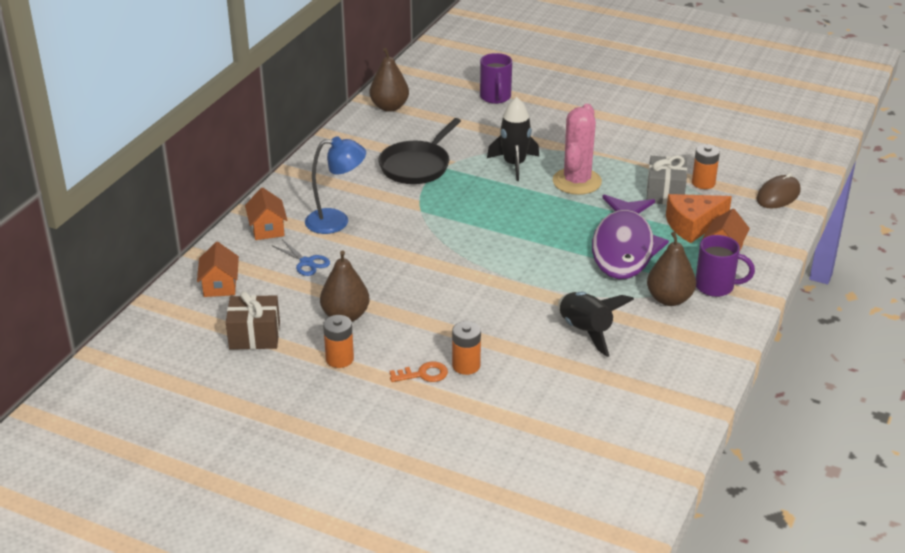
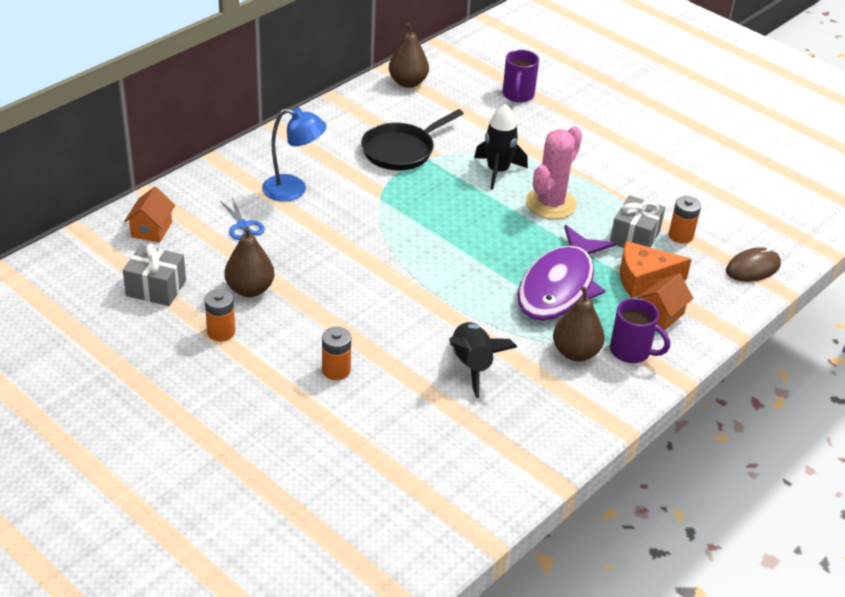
camera: 15 degrees right, 5 degrees up
(254, 336) = (156, 288): brown gift -> grey gift
(267, 229) = (225, 183): orange house -> none
(423, 374) = (291, 368): orange key -> none

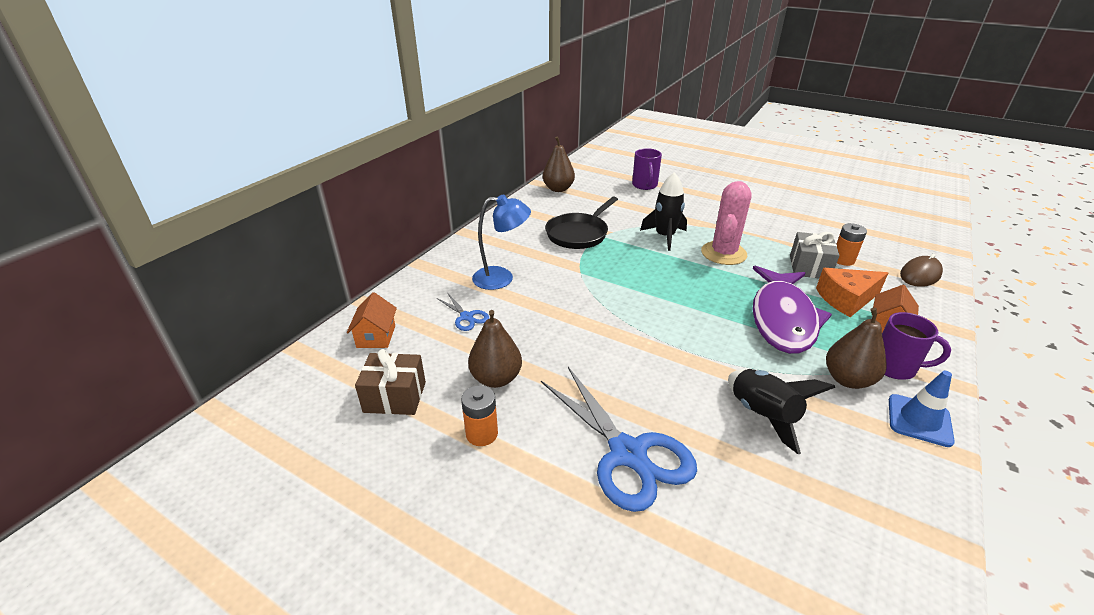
camera: 10 degrees left, 5 degrees down
(156, 288) = (395, 397): grey gift -> brown gift
(336, 370) = (627, 453): orange battery -> blue scissors
(611, 397) = (919, 420): none -> blue traffic cone

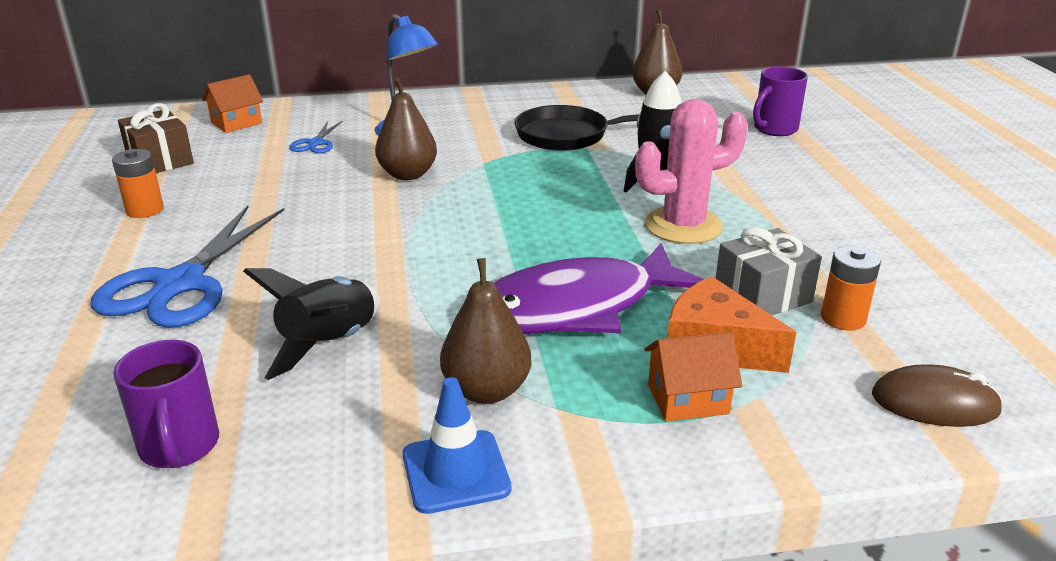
camera: 50 degrees right, 5 degrees down
(496, 378) = (232, 188): brown pear -> brown pear (408, 174)
(895, 367) = (573, 426): purple mug -> purple mug (179, 447)

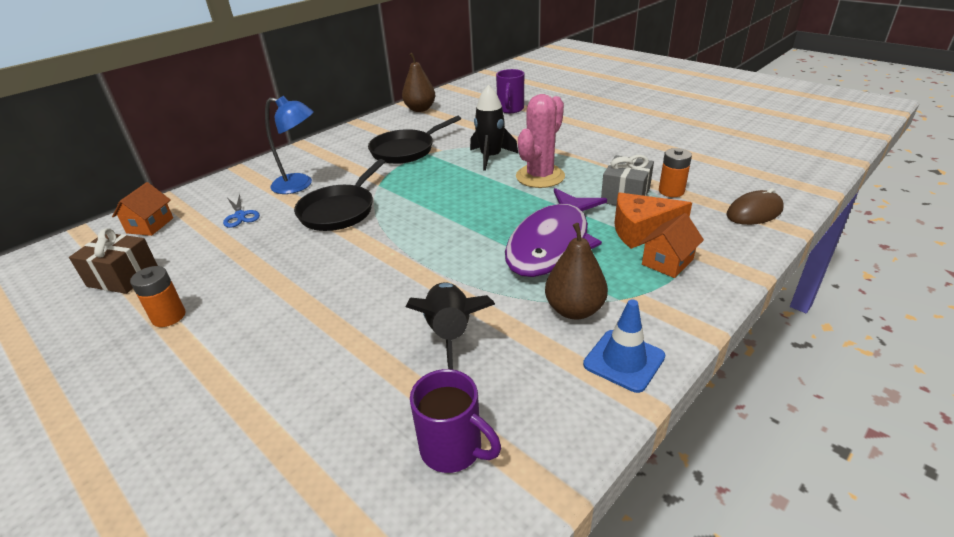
camera: 35 degrees left, 5 degrees up
(180, 284) = (284, 351): blue scissors -> none
(408, 174) = (340, 210): brown pear -> black pan

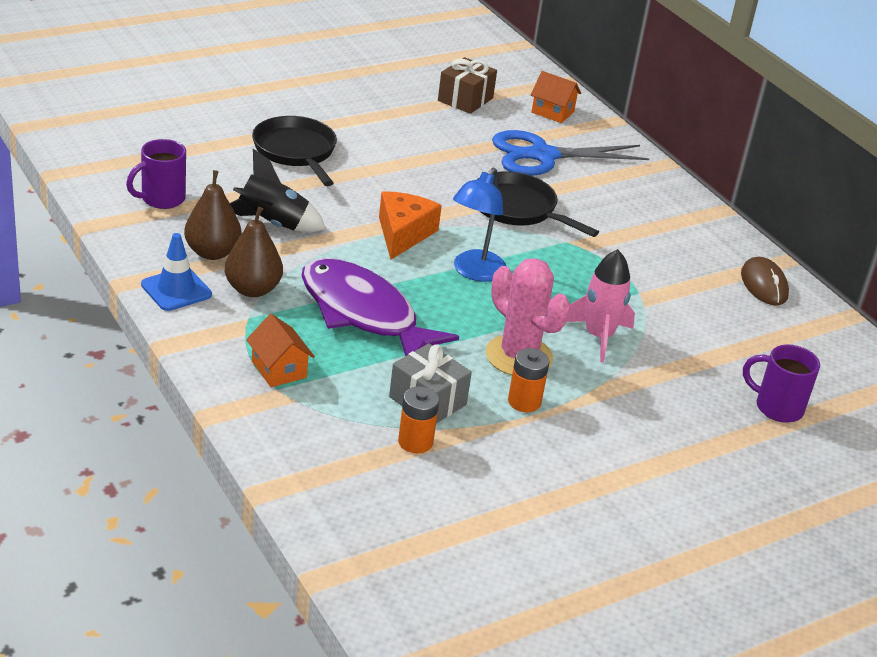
camera: 100 degrees right, 0 degrees up
(169, 316) = (390, 116): orange battery -> orange battery (524, 402)
(240, 215) = (543, 156): blue scissors -> blue scissors, size x2.18
(300, 185) = (596, 194): blue lamp -> blue lamp (474, 272)
(406, 150) = (658, 279): black pan -> black pan (296, 152)
(420, 109) = (813, 323): brown pear -> brown pear (212, 252)
(491, 157) = (598, 336): black rocket -> pink rocket
(641, 230) = (345, 379): orange cheese -> orange cheese (403, 234)
(754, 212) = (323, 481): brown mouse -> brown mouse (763, 285)

